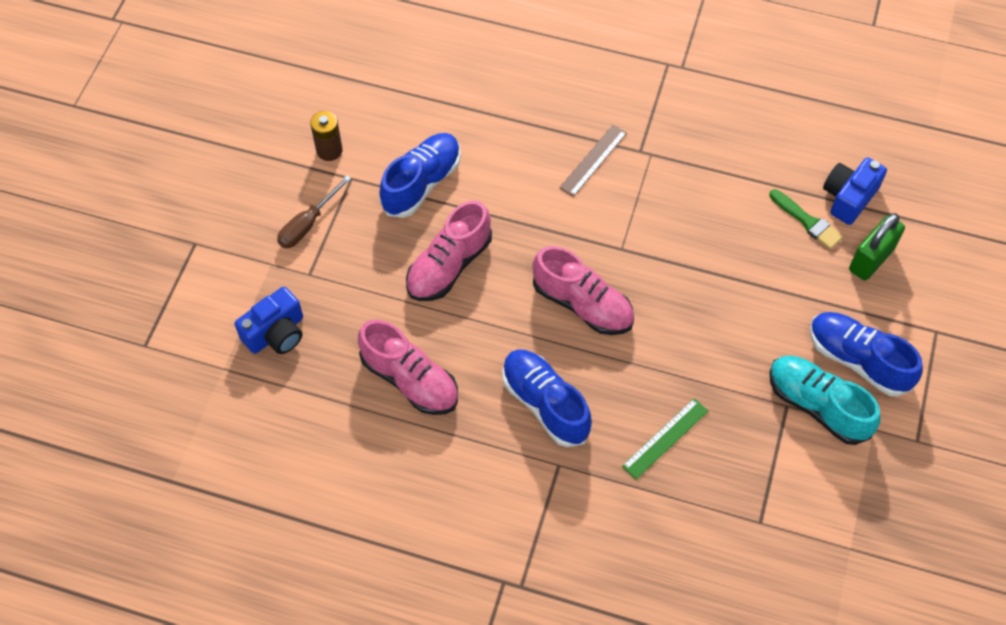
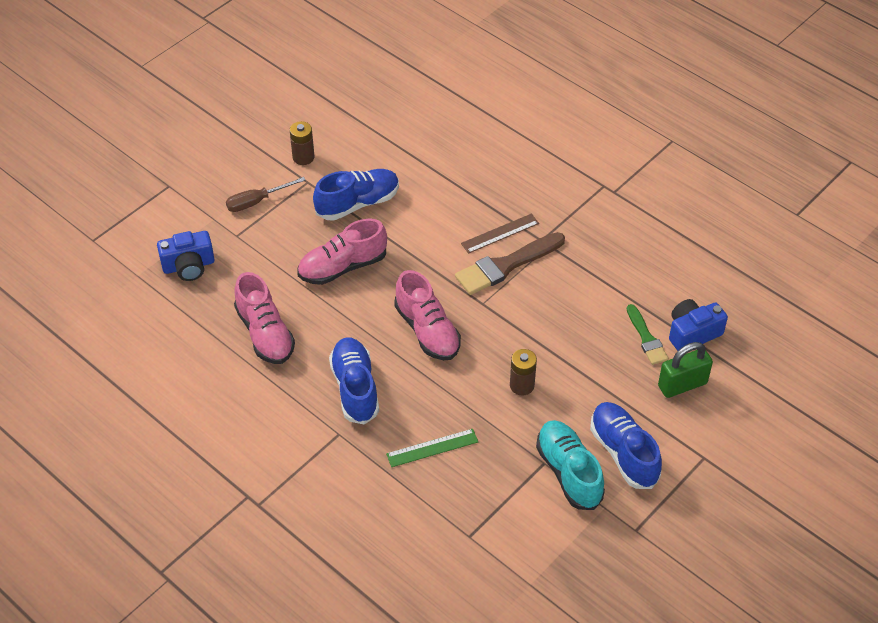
camera: 25 degrees right, 10 degrees down
(621, 195) = (506, 265): none -> brown brush
(715, 327) = (522, 385): none -> brown battery

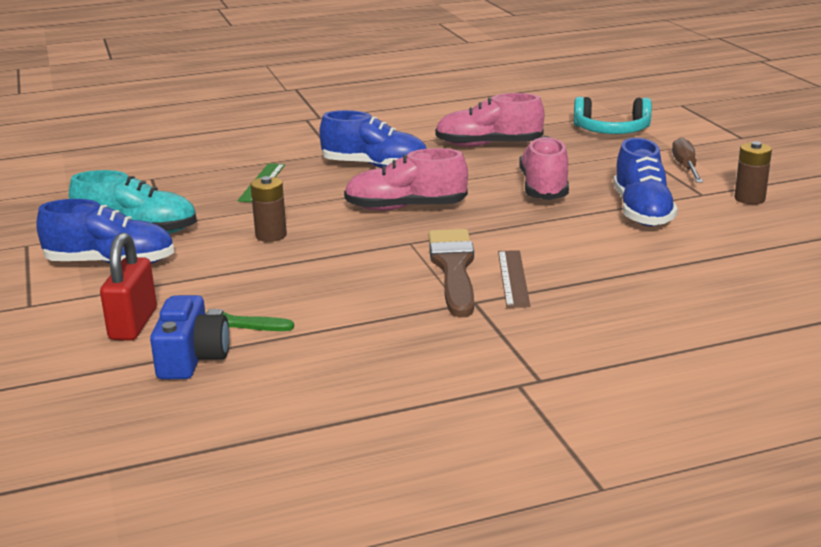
camera: 120 degrees right, 25 degrees down
(188, 266) = (611, 131): blue camera -> turquoise headphones
(682, 385) = (133, 324): green padlock -> red padlock

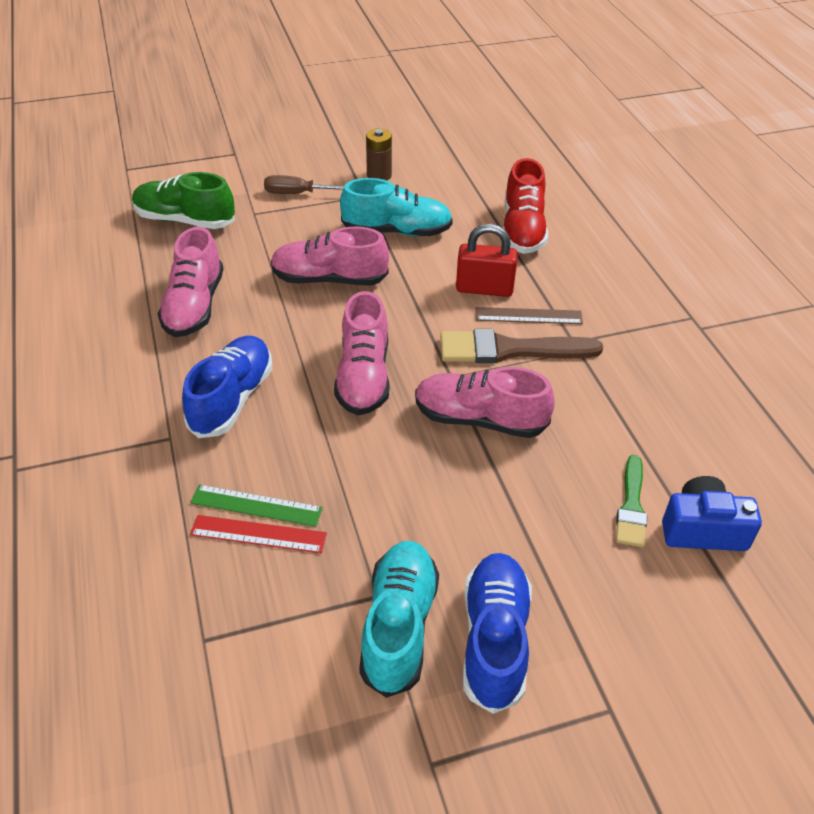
camera: 90 degrees left, 20 degrees up
(133, 324) = (643, 589): red padlock -> red padlock (484, 289)
(234, 185) = (258, 534): none -> red ruler
(271, 235) = (424, 486): brown battery -> none
(350, 255) = (479, 419): none -> pink shoe
(611, 131) = (185, 220): turquoise headphones -> green shoe
(642, 211) = (397, 231): blue shoe -> turquoise shoe
(684, 276) = (522, 230): none -> red shoe

